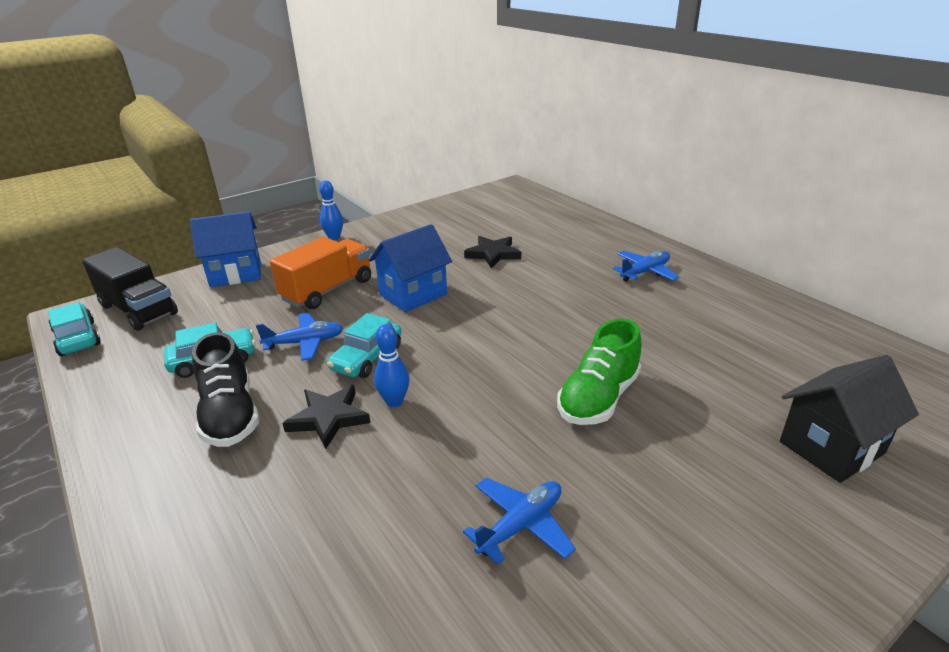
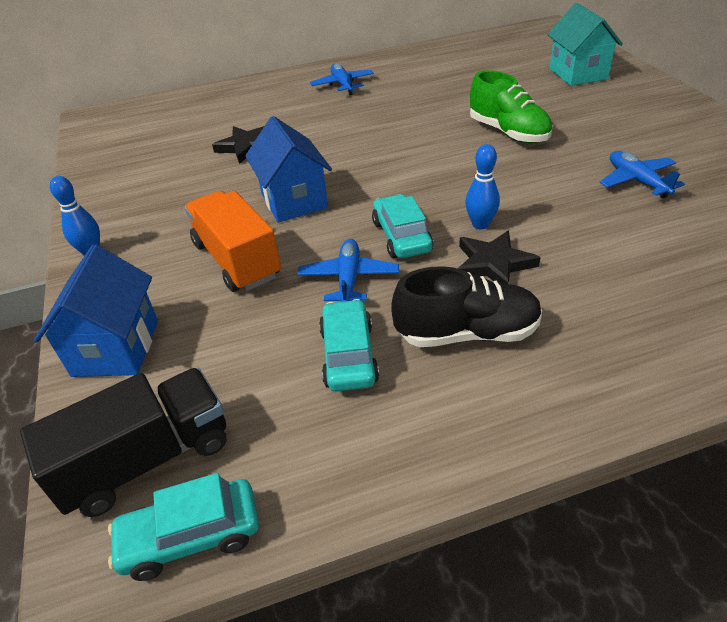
camera: 70 degrees left, 10 degrees up
(367, 358) = (401, 236): turquoise car -> turquoise car turned 150 degrees counterclockwise
(831, 447) = (578, 74): black house -> turquoise house

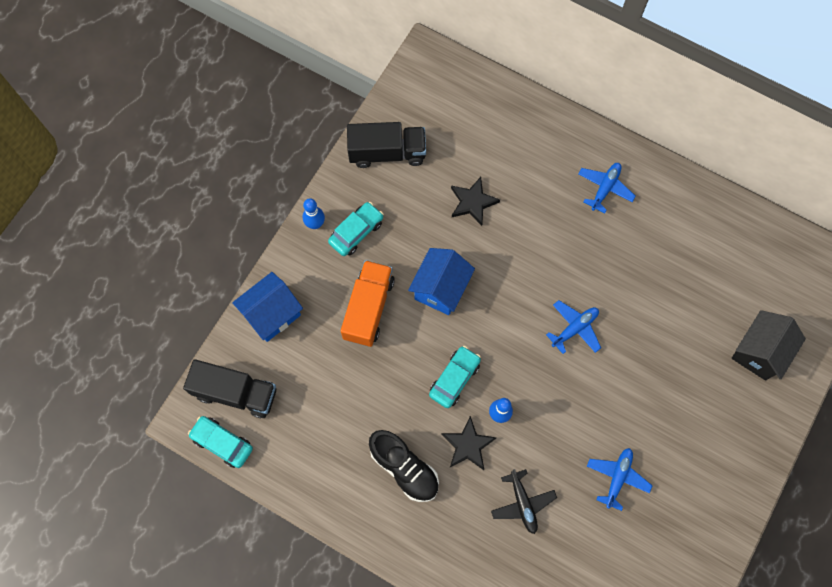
camera: 45 degrees right, 30 degrees up
(120, 172) = (387, 153): none -> black truck
(348, 355) = (349, 424): turquoise car -> turquoise car (356, 232)
(349, 279) = (399, 380): blue plane -> blue plane (574, 328)
(508, 132) = (621, 360): green shoe -> none
(578, 74) = (758, 352): turquoise house -> black house
(612, 256) = (522, 503): none -> black plane

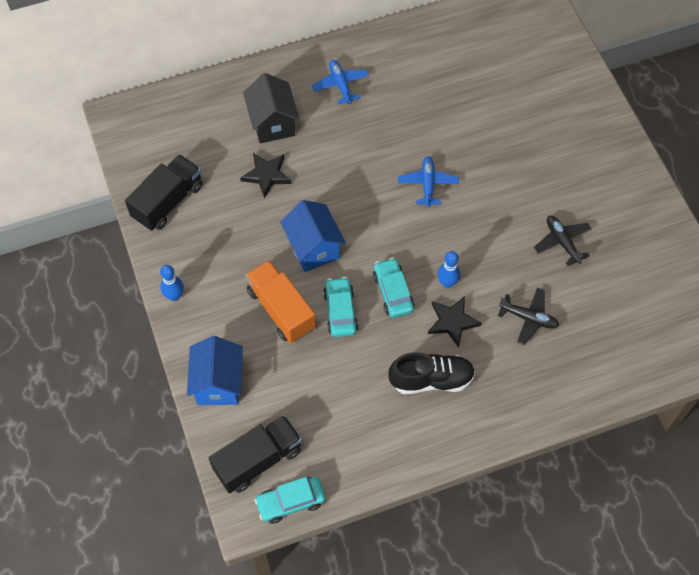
camera: 50 degrees left, 10 degrees down
(356, 232) = (210, 272): turquoise car -> turquoise car (340, 311)
(617, 477) = (562, 242): blue plane -> black plane
(758, 352) = (548, 88): black house -> black house (273, 123)

